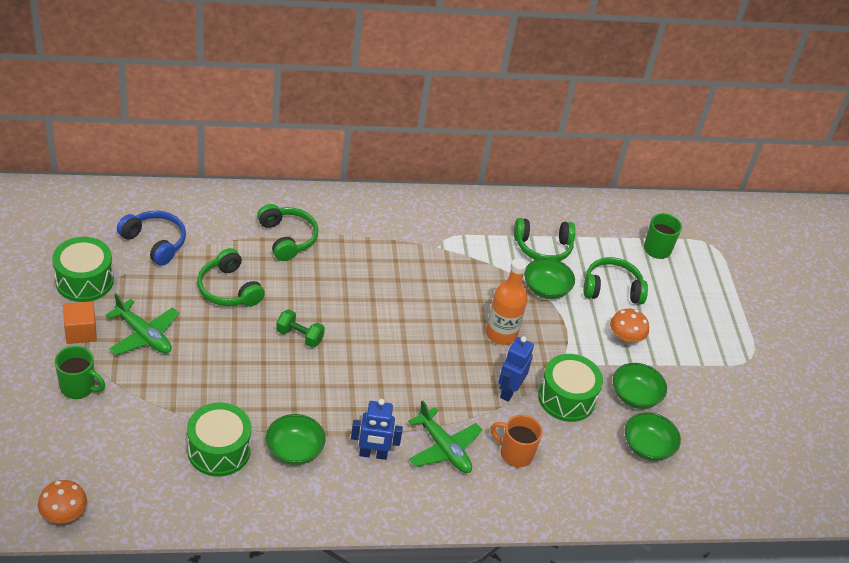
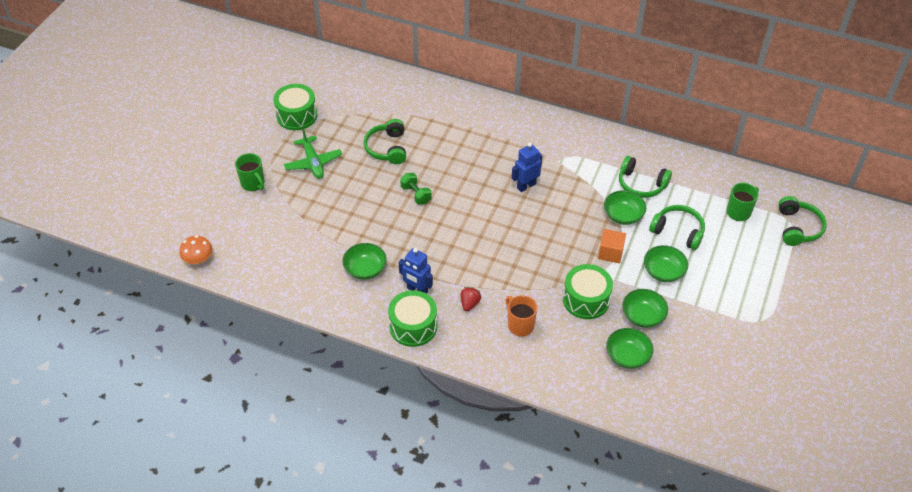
camera: 35 degrees right, 5 degrees up
(81, 332) = (275, 148): orange cube -> orange cube (610, 253)
(155, 242) = (357, 103): blue headphones -> none
(219, 450) = (316, 252): green drum -> green drum (413, 326)
(287, 238) = (449, 124): green headphones -> green headphones (798, 227)
(444, 448) = (469, 303): green plane -> red strawberry
(501, 334) = (565, 238): orange bottle -> none
(509, 391) = (544, 280): blue robot -> blue robot (526, 186)
(625, 339) = (663, 272): orange mushroom -> green bowl

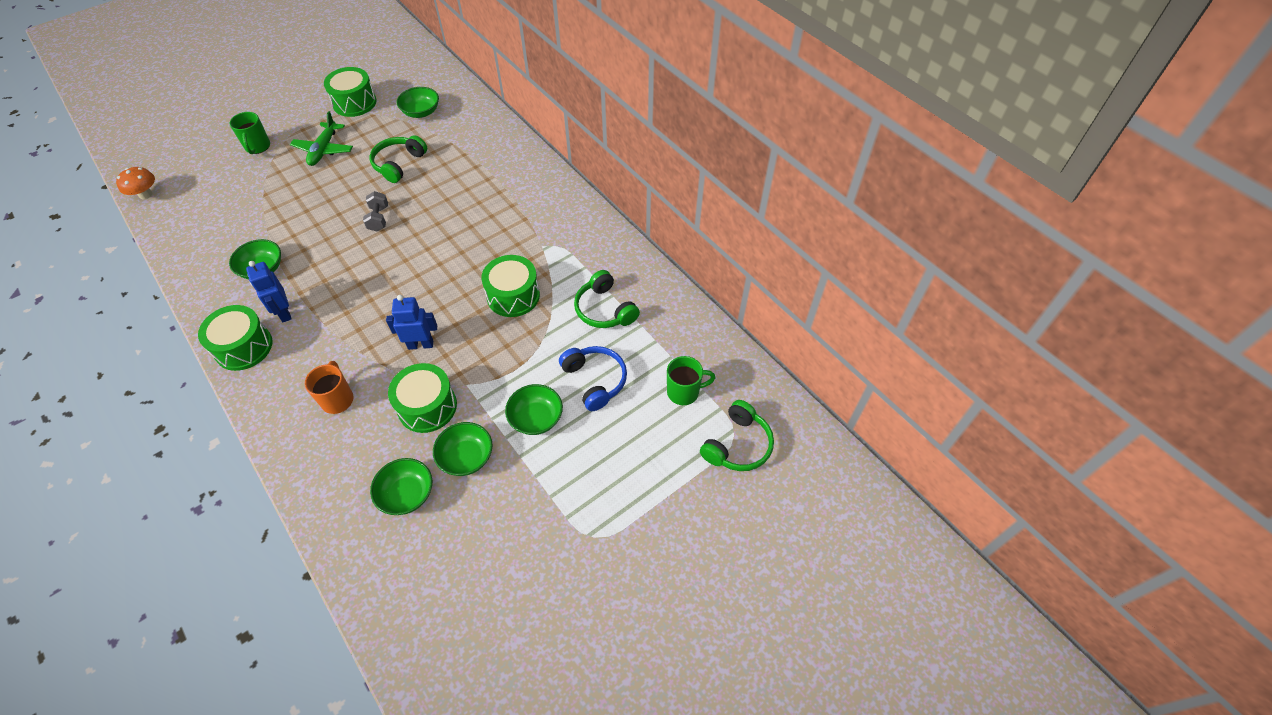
camera: 30 degrees right, 5 degrees up
(416, 194) = (379, 219): green dumbbell -> grey dumbbell
(469, 303) = (315, 351): red strawberry -> none
(526, 186) = (487, 257): blue robot -> blue robot (420, 344)
(571, 203) = (513, 296): none -> green drum
(610, 253) = (501, 368): orange cube -> none
(623, 216) = (553, 334): green bowl -> green bowl (421, 112)
(678, 231) = (595, 380): green headphones -> blue headphones

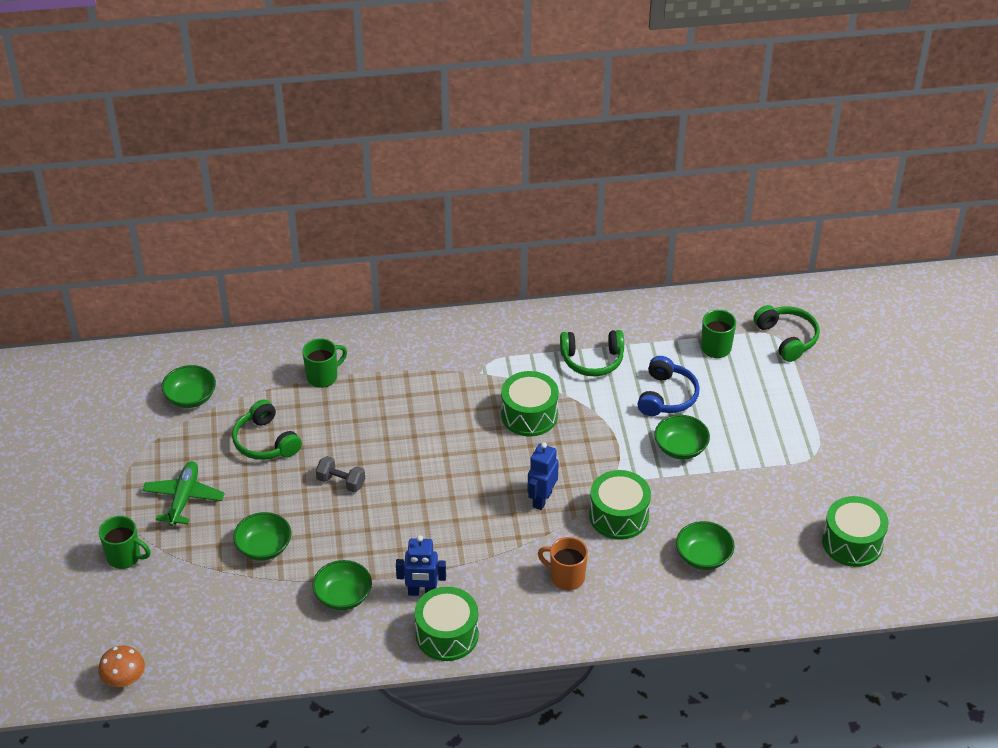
camera: 60 degrees left, 10 degrees down
(324, 150) = (184, 498): green plane -> green plane turned 120 degrees counterclockwise
(354, 103) = (119, 449): green drum -> green drum (852, 542)
(466, 457) = (691, 506): green bowl -> green bowl (264, 547)
(481, 164) = (323, 376): none -> green mug
(595, 380) = (666, 396): blue headphones -> blue headphones turned 105 degrees clockwise

